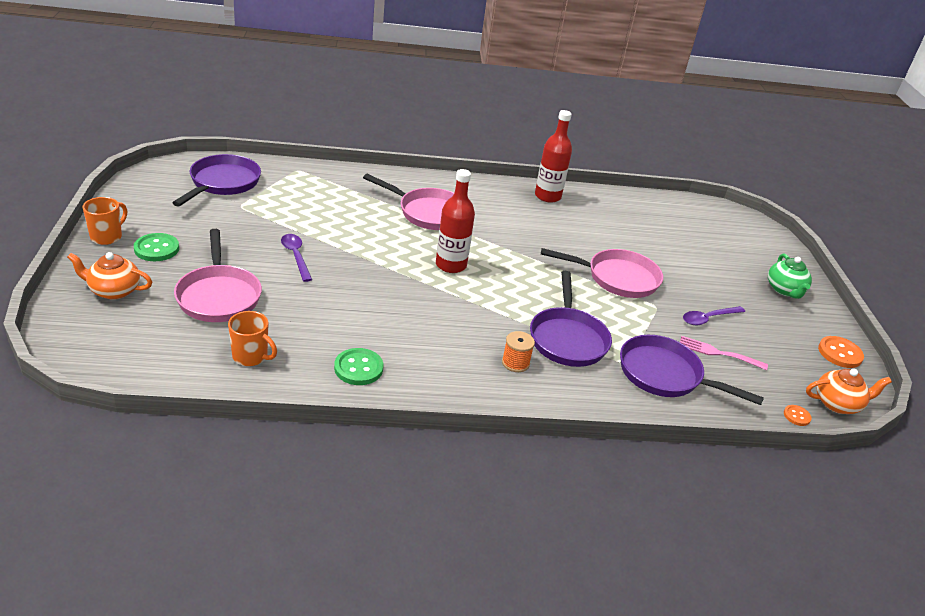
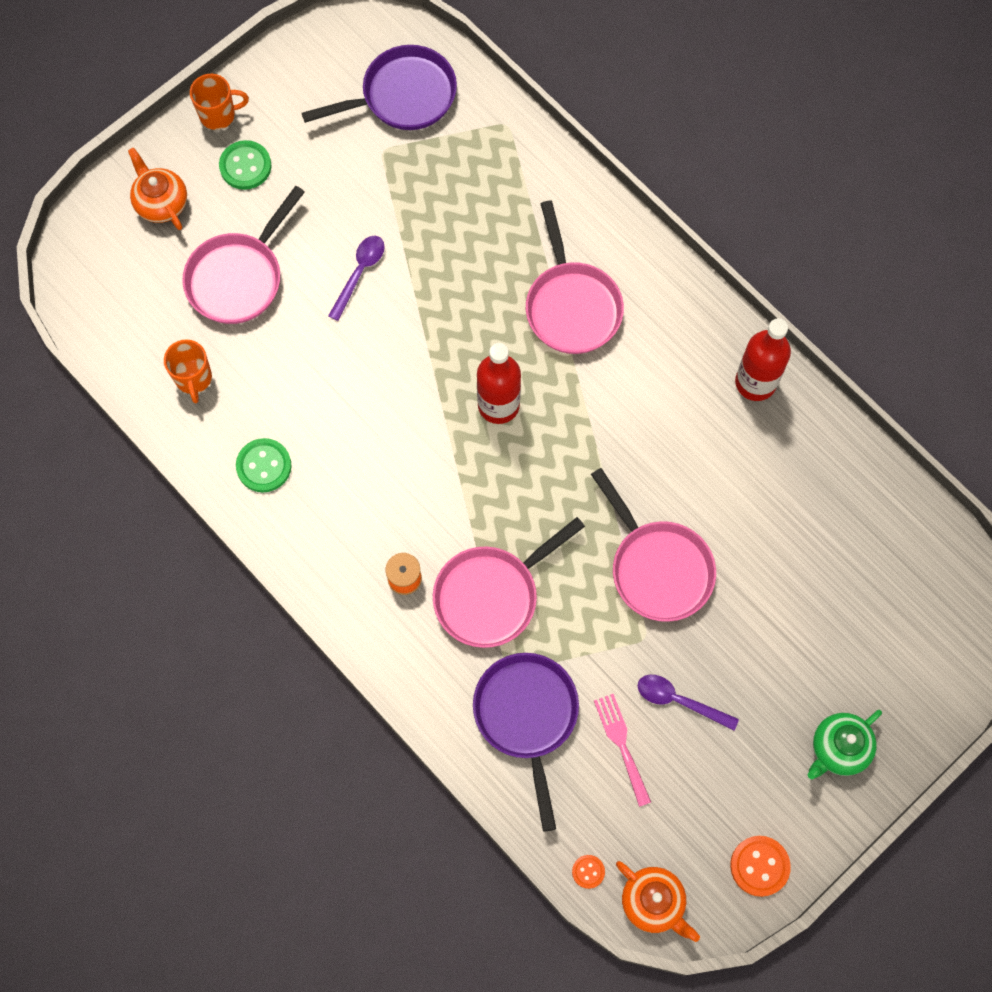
camera: 55 degrees right, 35 degrees up
(567, 338) = (491, 595): purple pan -> pink pan

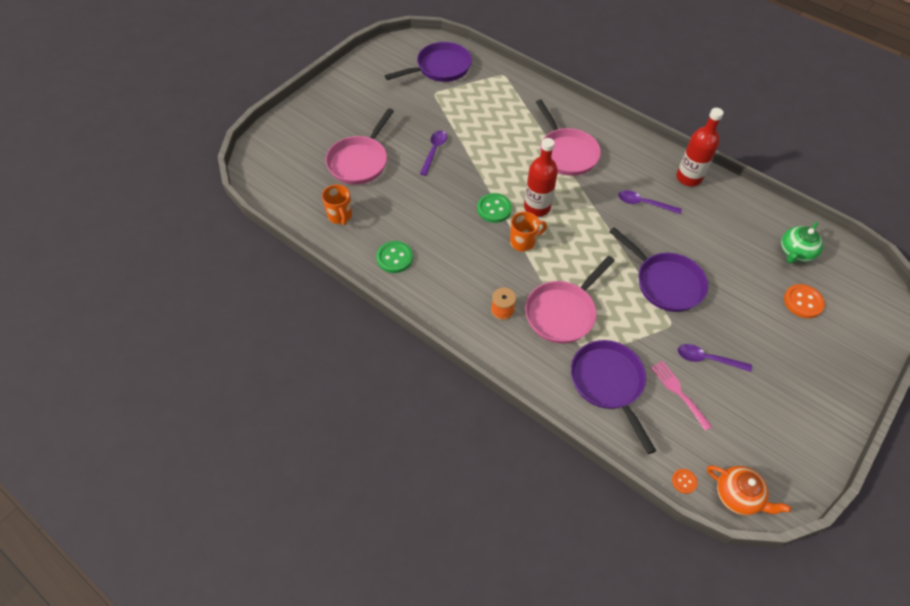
camera: 10 degrees left, 15 degrees down
(161, 203) = (305, 130): orange teapot -> none
(219, 115) = (334, 86): orange mug -> orange mug (523, 242)
(245, 166) = (354, 108): green button -> green button (494, 209)
(657, 568) = (665, 283): pink pan -> purple pan
(668, 421) = (644, 203): none -> purple spoon
(759, 866) = (802, 458): orange button -> orange button (803, 302)
(838, 749) = (823, 374): green teapot -> green teapot (795, 253)

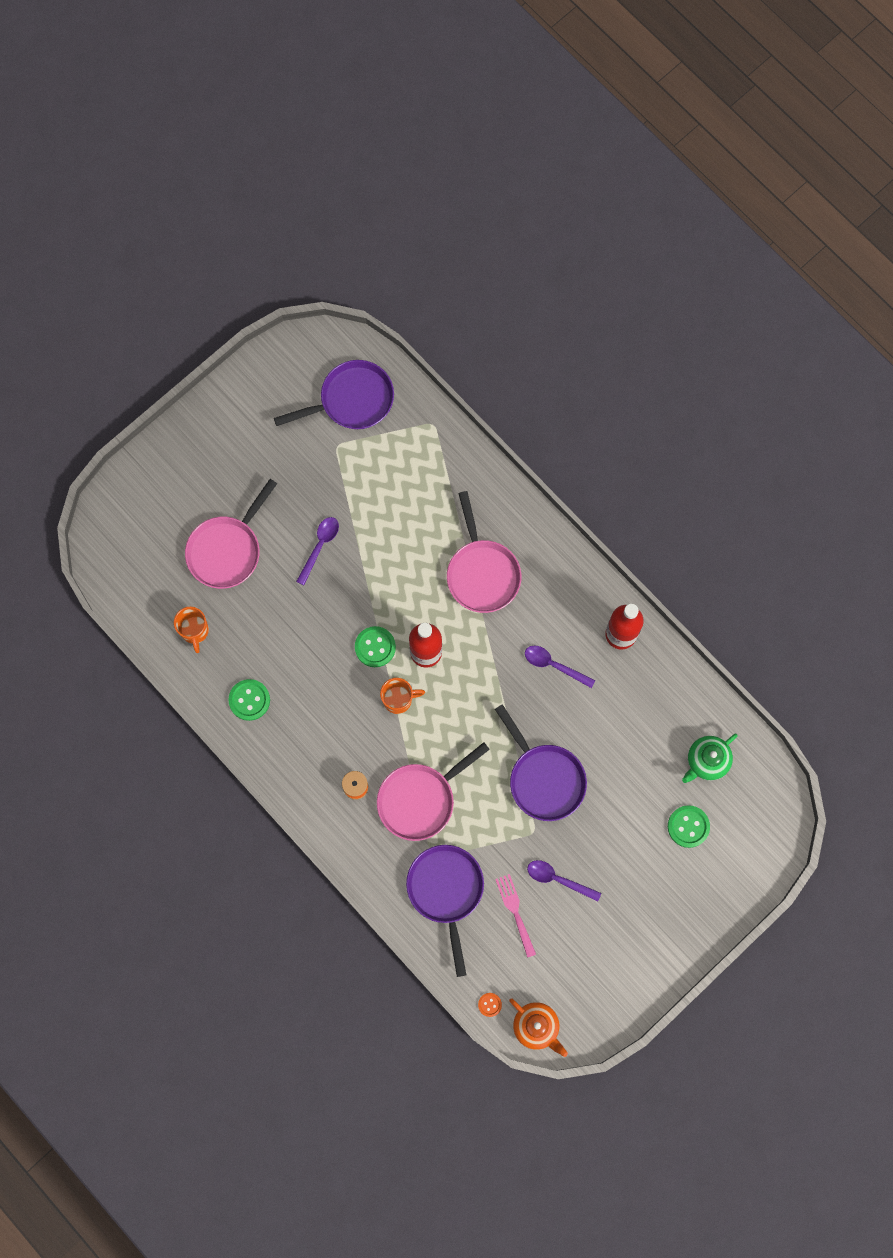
camera: 10 degrees right, 20 degrees up
(803, 302) = (688, 826): orange button -> green button

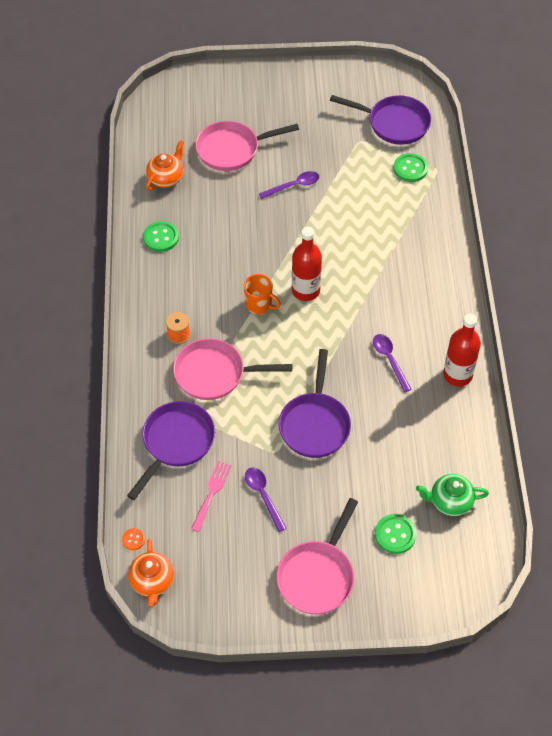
camera: 40 degrees right, 20 degrees down
(195, 631) = (166, 178): orange mug -> orange teapot
(375, 647) = (274, 264): green button -> green button (410, 169)
(482, 573) = (390, 272): pink pan -> pink pan (317, 576)

